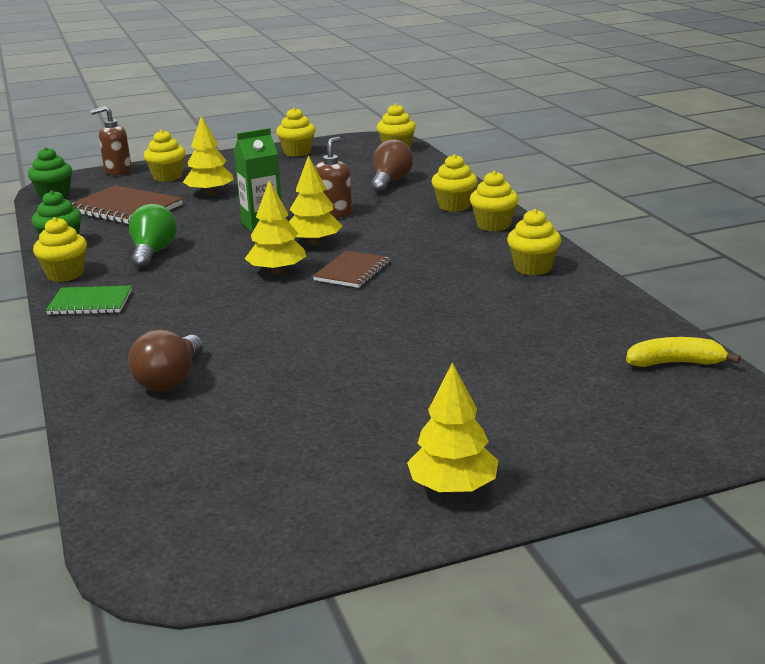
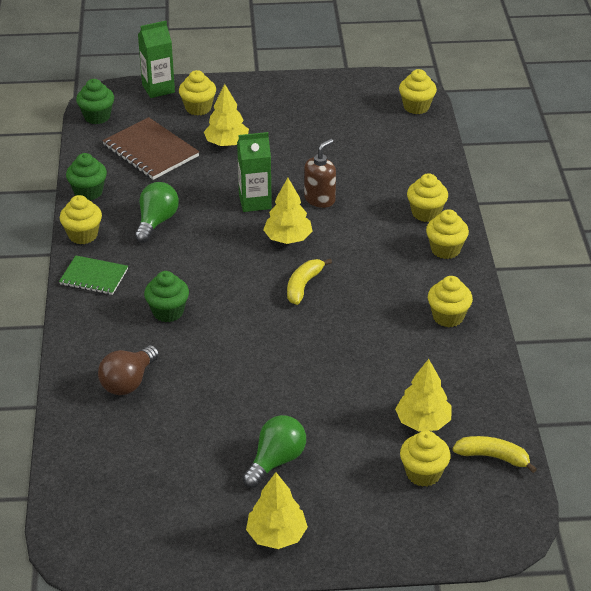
camera: 15 degrees right, 15 degrees up
(117, 171) = (158, 88): brown soap dispenser -> green carton
(197, 315) = (168, 312): none -> green cupcake
(277, 271) = (245, 271): yellow tree -> yellow tree (423, 422)
(297, 152) = (324, 92): yellow cupcake -> yellow cupcake (423, 473)
(352, 271) = (303, 286): brown notebook -> yellow banana
(390, 182) = (387, 162): brown light bulb -> none
(407, 415) = (276, 461): none -> green light bulb

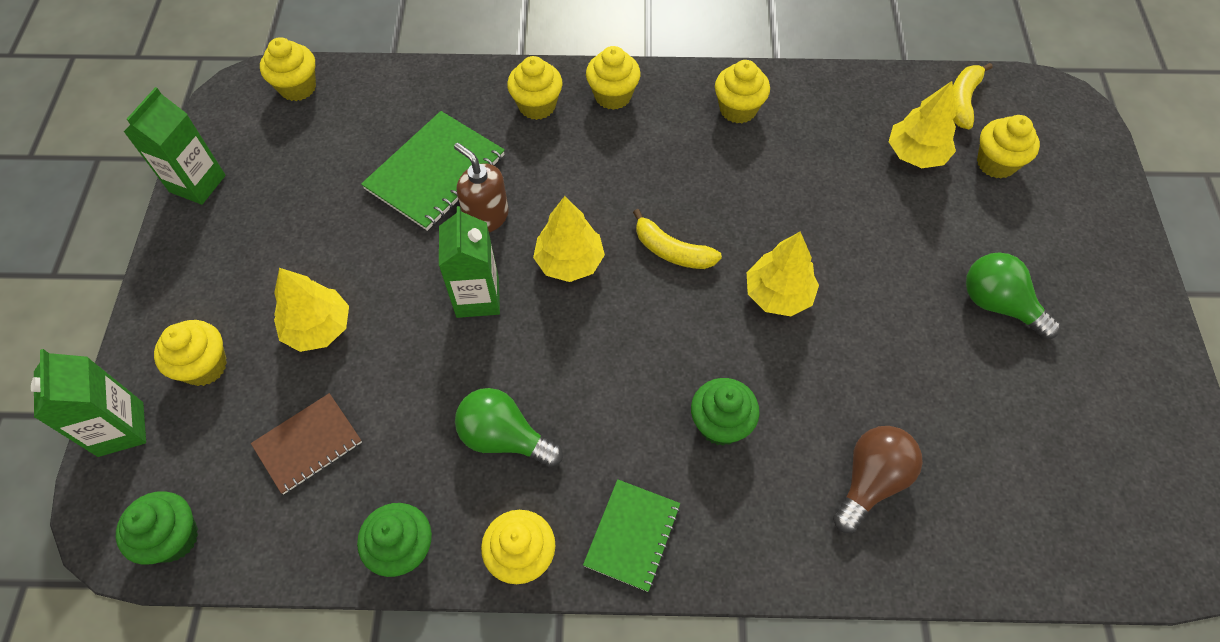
camera: 85 degrees left, 20 degrees up
(128, 382) = (870, 481): brown light bulb -> brown light bulb turned 90 degrees counterclockwise
(150, 151) = (308, 444): brown notebook -> brown notebook, size x0.64
(276, 535) = (1116, 312): yellow tree -> yellow tree (778, 294)
(327, 82) = (197, 183): none -> green carton
(354, 173) = (435, 172): none -> green notebook

